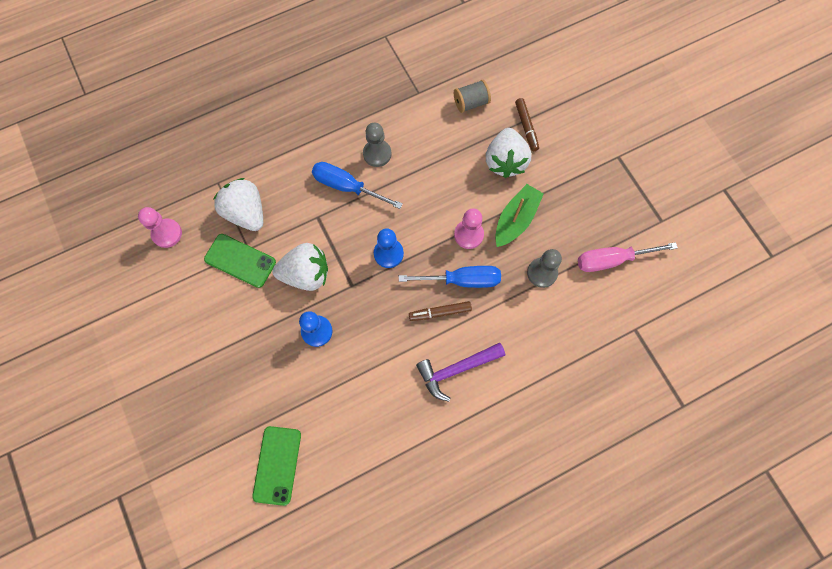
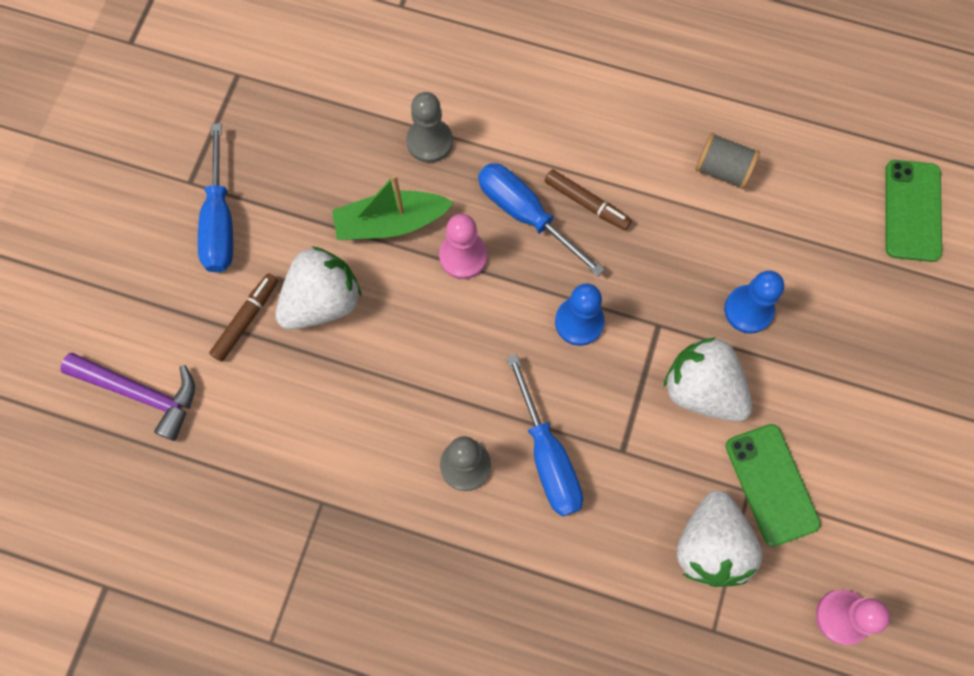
camera: 135 degrees left, 0 degrees up
(277, 465) = (912, 211): green phone -> green phone turned 45 degrees counterclockwise
(456, 369) = (629, 133): purple hammer -> purple hammer (141, 393)
(471, 103) = (273, 419): grey spool -> grey spool (722, 169)
(585, 153) = (220, 222): none -> blue screwdriver
(611, 260) = (341, 87): pink screwdriver -> none

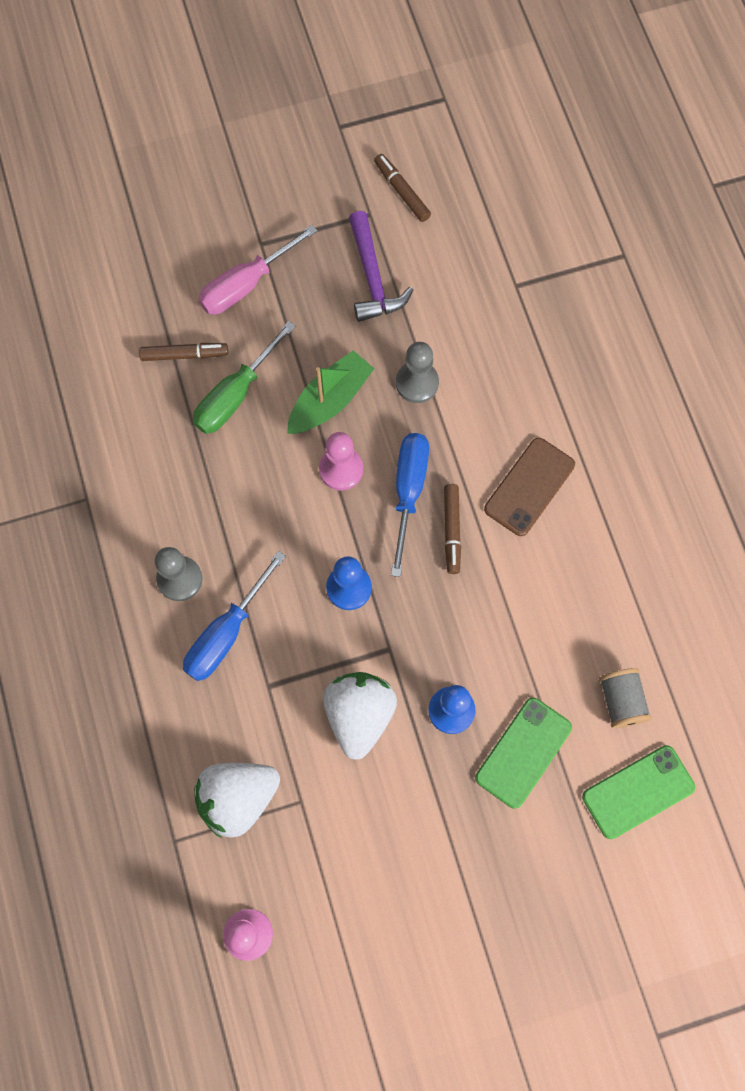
camera: 55 degrees right, 0 degrees up
(141, 393) = (83, 326): purple hammer -> purple hammer (373, 278)
(220, 222) = (245, 285): blue screwdriver -> pink screwdriver
(238, 34) = (402, 191): none -> brown marker
(322, 301) = (235, 396): white strawberry -> green screwdriver
(390, 223) = (330, 400): green boat -> green boat turned 90 degrees clockwise
(592, 117) = (529, 487): none -> brown phone
(722, 169) = (559, 616): grey spool -> grey spool (621, 701)
(771, 484) = (318, 816): green phone -> green phone (523, 752)

